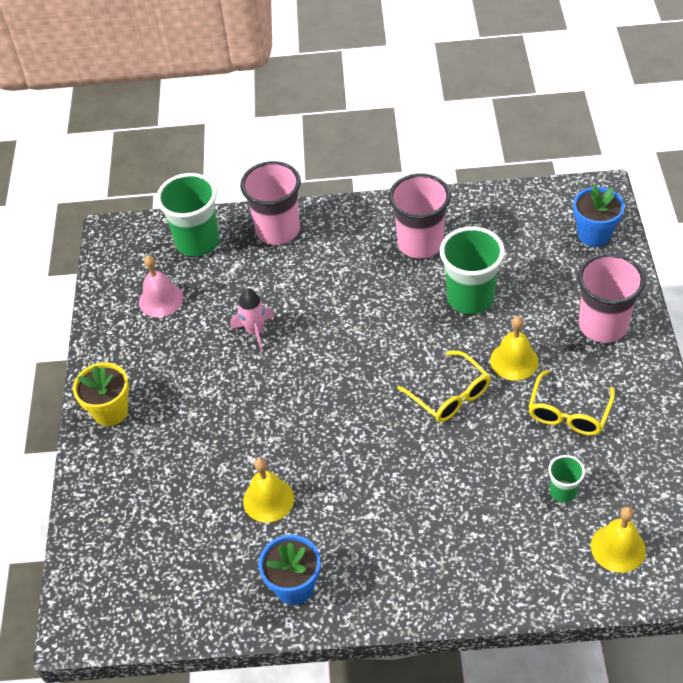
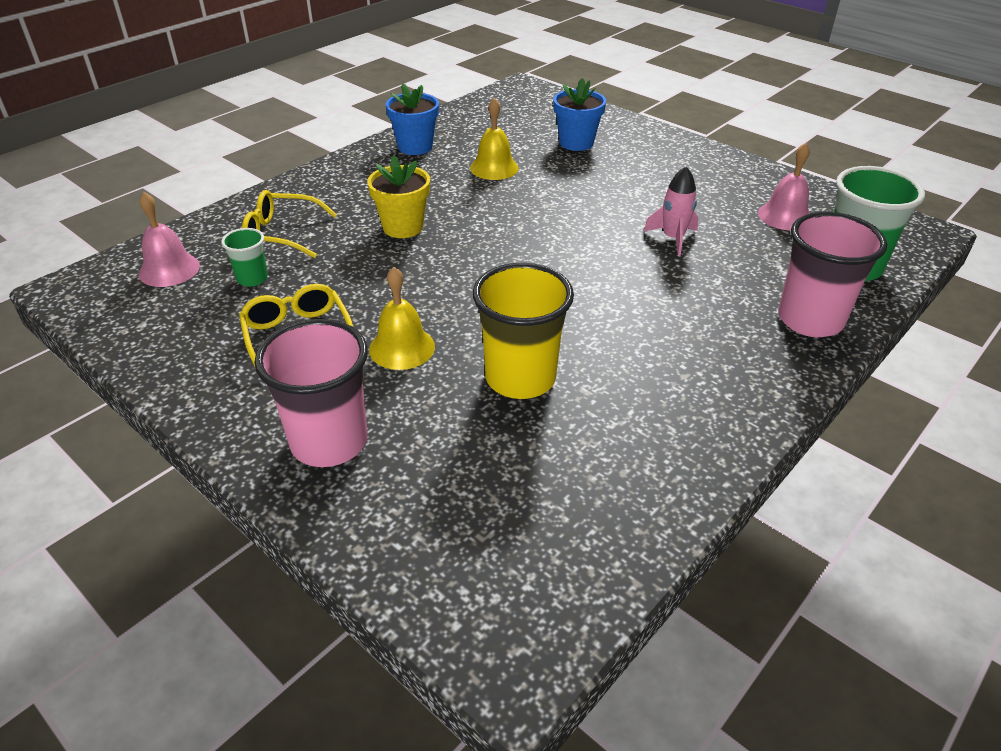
camera: 130 degrees right, 10 degrees down
(110, 411) = (679, 151): yellow flower pot -> yellow flower pot (403, 227)
(420, 244) = (654, 401): pink cup -> none
(450, 395) = (434, 288): yellow glasses -> yellow glasses (281, 234)
(470, 298) = (520, 378): green cup -> yellow cup
(594, 234) = (452, 567): blue flower pot -> blue flower pot (576, 143)
(618, 548) = (169, 269): yellow bell -> pink bell

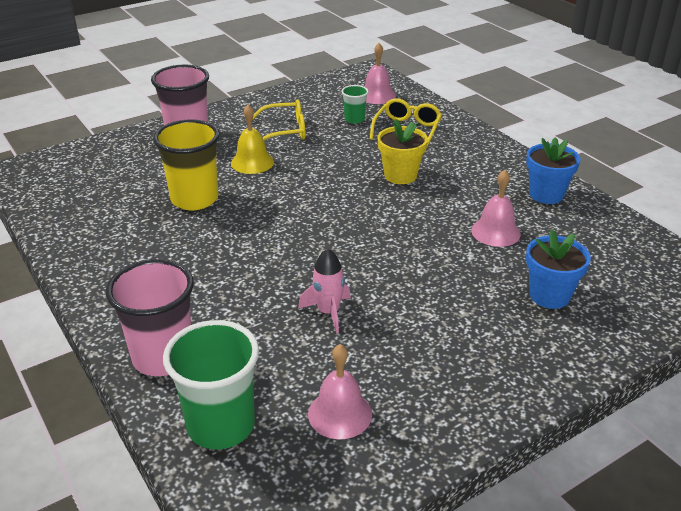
camera: 105 degrees right, 5 degrees down
(494, 168) = (495, 232): yellow bell -> pink bell

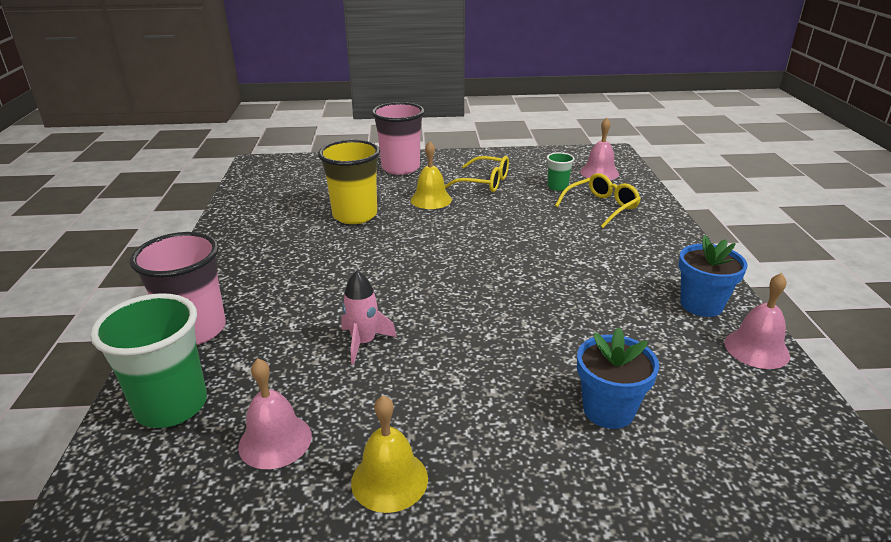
camera: 30 degrees right, 5 degrees down
(400, 175) = (555, 244): yellow flower pot -> none
(452, 403) = (389, 480): none -> yellow bell
(495, 232) = (606, 324): pink bell -> pink bell (756, 349)

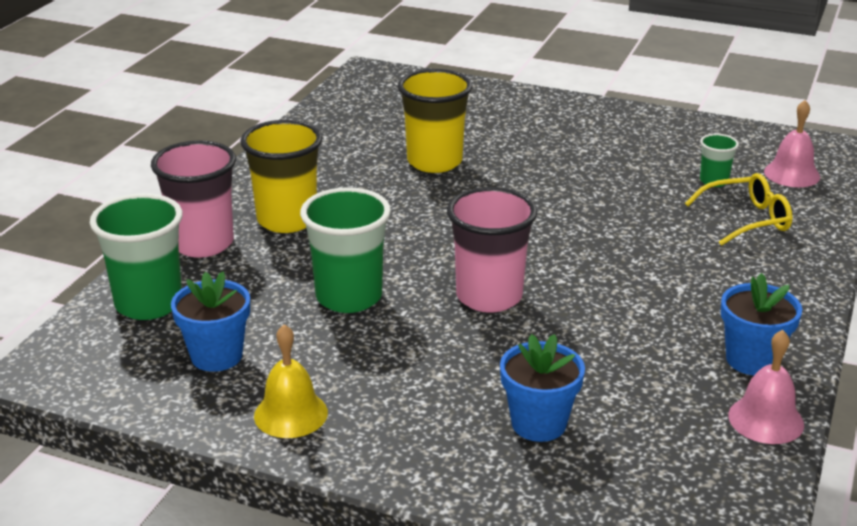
camera: 25 degrees right, 0 degrees up
(263, 289) = (287, 220): none -> yellow cup
(275, 440) = (216, 356): pink bell -> blue flower pot
(364, 342) = (349, 297): pink rocket -> green cup
(400, 168) = (532, 113): pink cup -> pink cup (489, 296)
(431, 199) = (537, 162): yellow bell -> none
(484, 182) = (623, 154): yellow glasses -> none

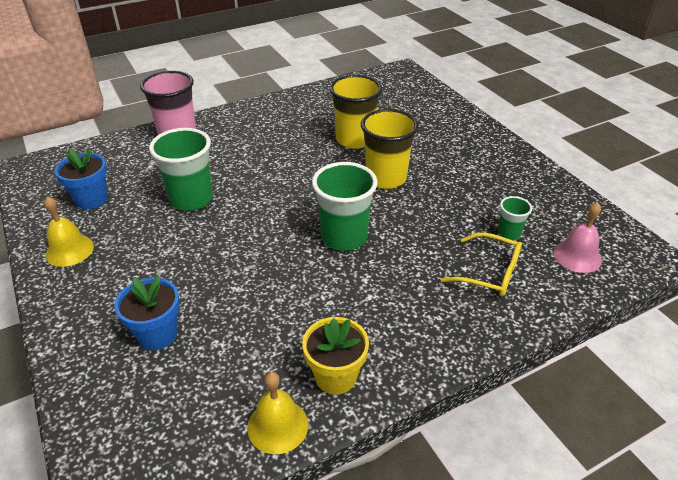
camera: 40 degrees right, 10 degrees up
(149, 304) = (110, 156): green cup -> green cup (344, 237)
(287, 220) = (231, 140): yellow cup -> yellow cup (386, 178)
(489, 296) = (255, 238): pink cup -> none
(752, 360) = (335, 376): blue flower pot -> yellow flower pot
(766, 419) = (278, 425): pink bell -> yellow bell

